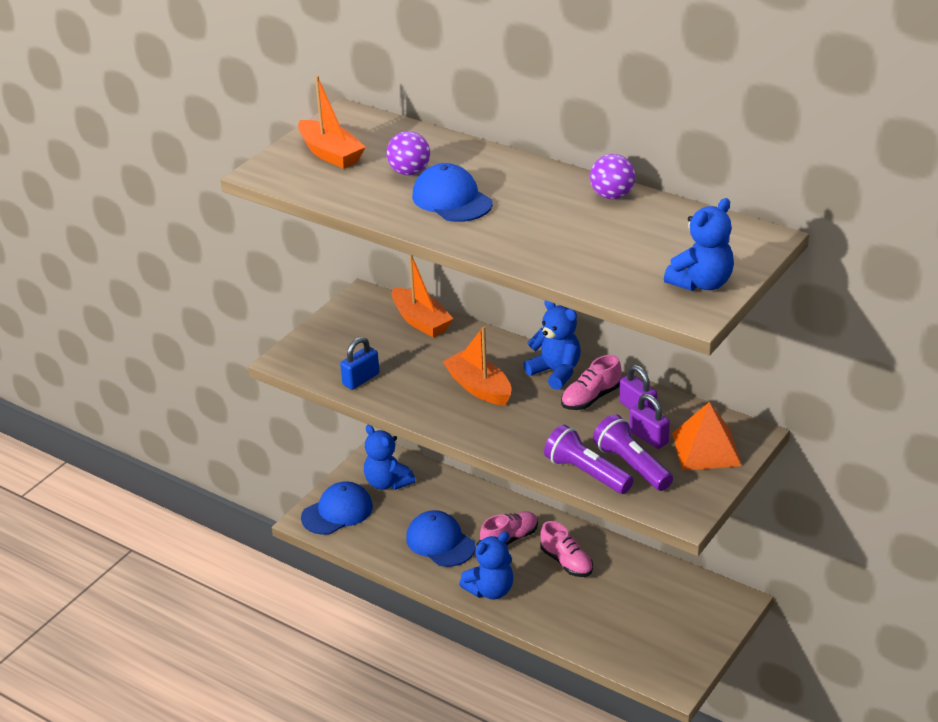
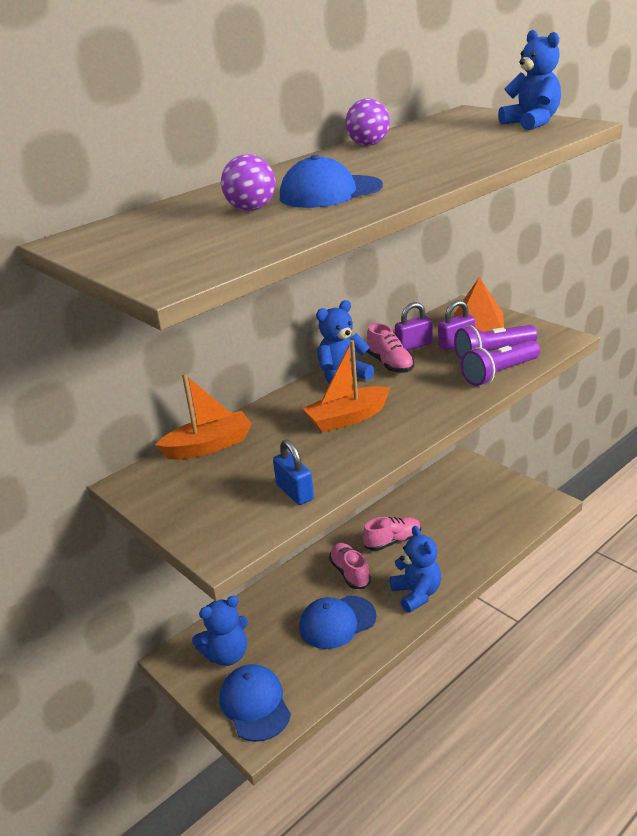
camera: 75 degrees left, 5 degrees down
(330, 154) = (164, 245): orange boat -> none

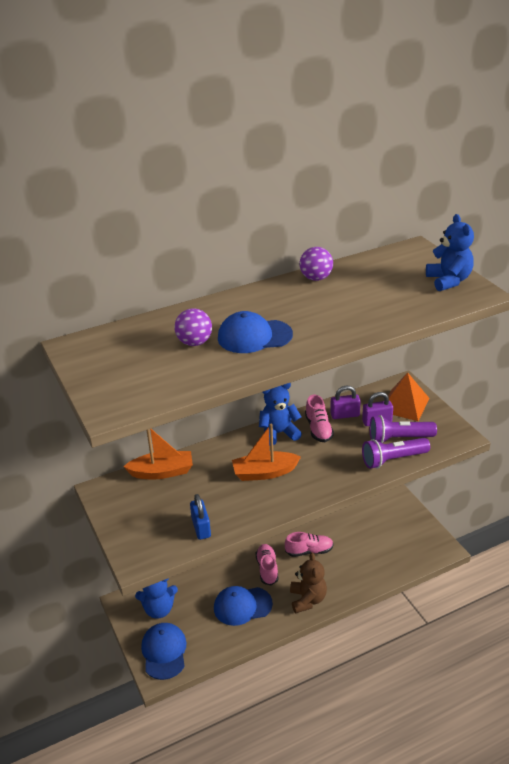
camera: 15 degrees right, 5 degrees up
(416, 594) = (307, 599): blue teddy bear -> brown teddy bear

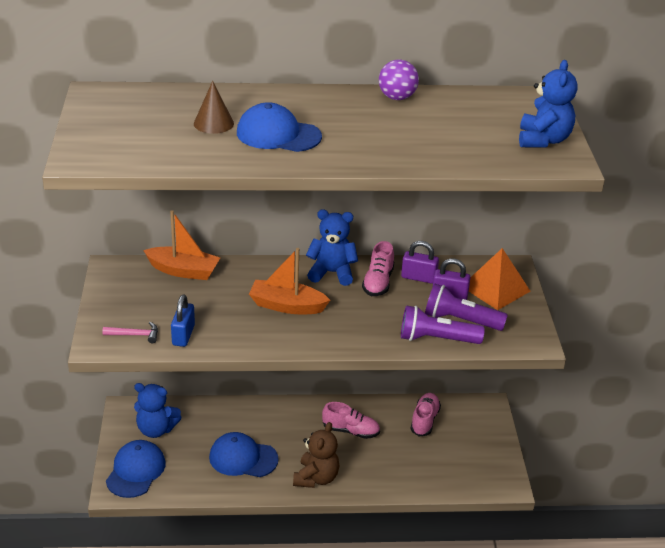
camera: 20 degrees right, 0 degrees up
(161, 542) = (135, 335): none -> pink hammer
(194, 342) = (213, 123): purple ball -> brown cone
(267, 569) = (293, 432): pink shoe -> pink shoe (424, 420)

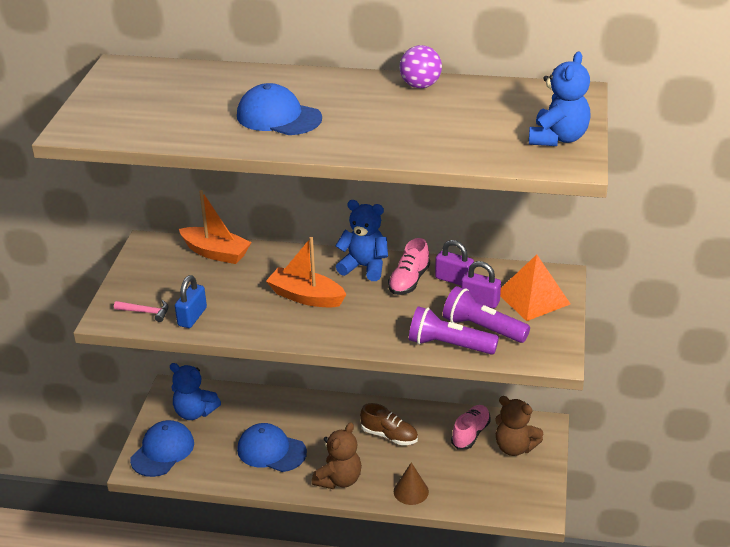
camera: 15 degrees right, 0 degrees up
(213, 123) = (219, 102): brown cone -> brown cone (411, 491)
(351, 431) = (389, 436): pink shoe -> brown shoe
(468, 428) = (514, 447): none -> brown teddy bear

